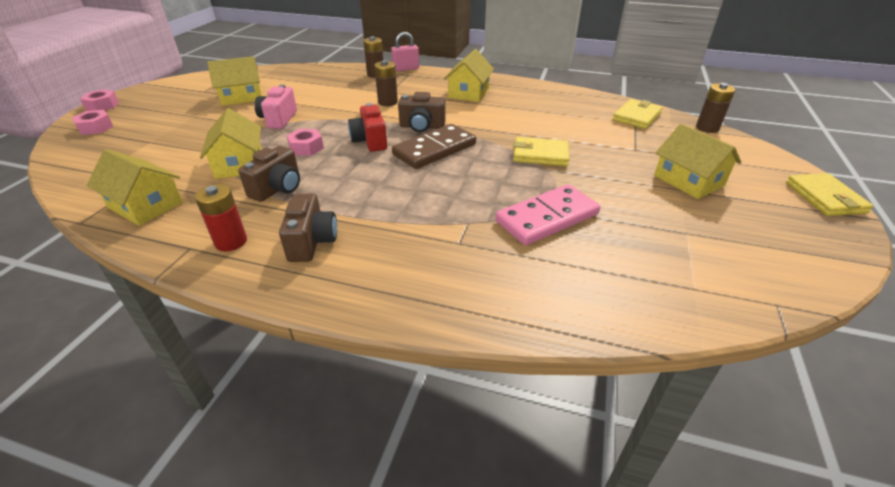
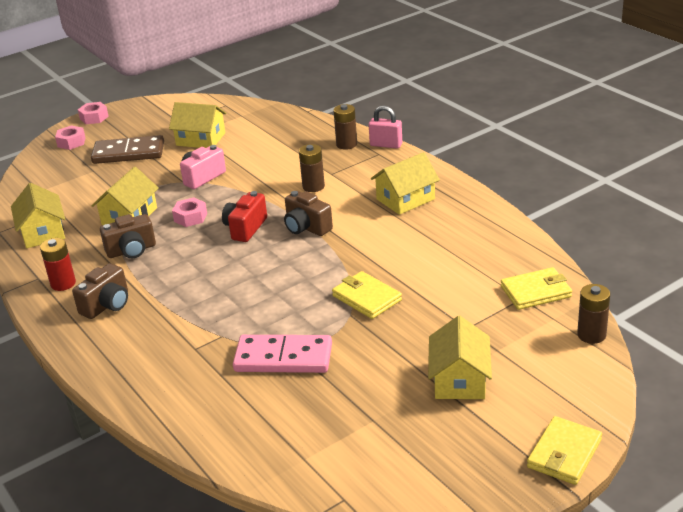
camera: 40 degrees right, 5 degrees down
(434, 149) = (285, 257): brown domino -> brown domino (128, 153)

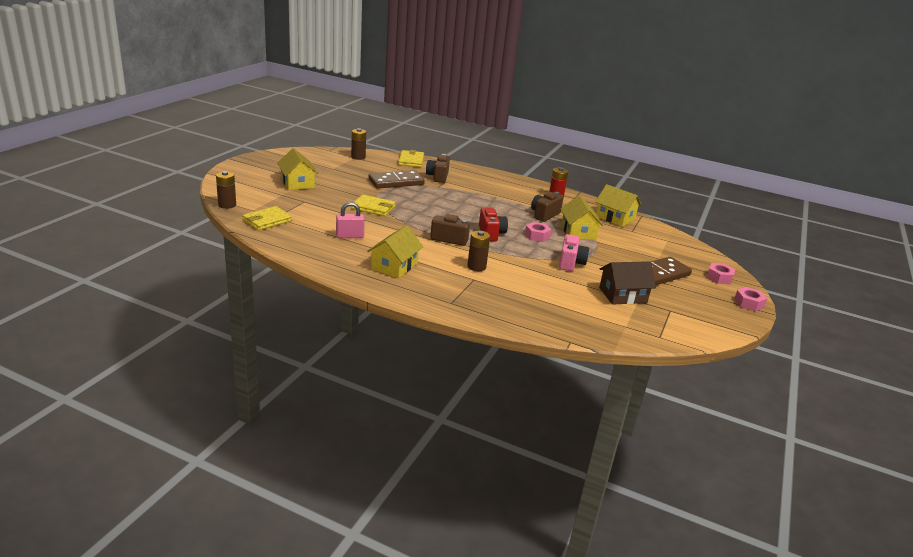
camera: 145 degrees right, 5 degrees down
(107, 305) = (516, 191): brown camera -> brown camera (438, 177)
(201, 139) = (623, 295): yellow house -> brown house
(283, 358) = (396, 182): pink domino -> brown domino
(346, 144) = (489, 308): brown battery -> brown battery (358, 157)
(386, 145) = (452, 312): pink padlock -> pink padlock (350, 236)
(564, 454) = (236, 167): yellow wallet -> yellow wallet (411, 161)

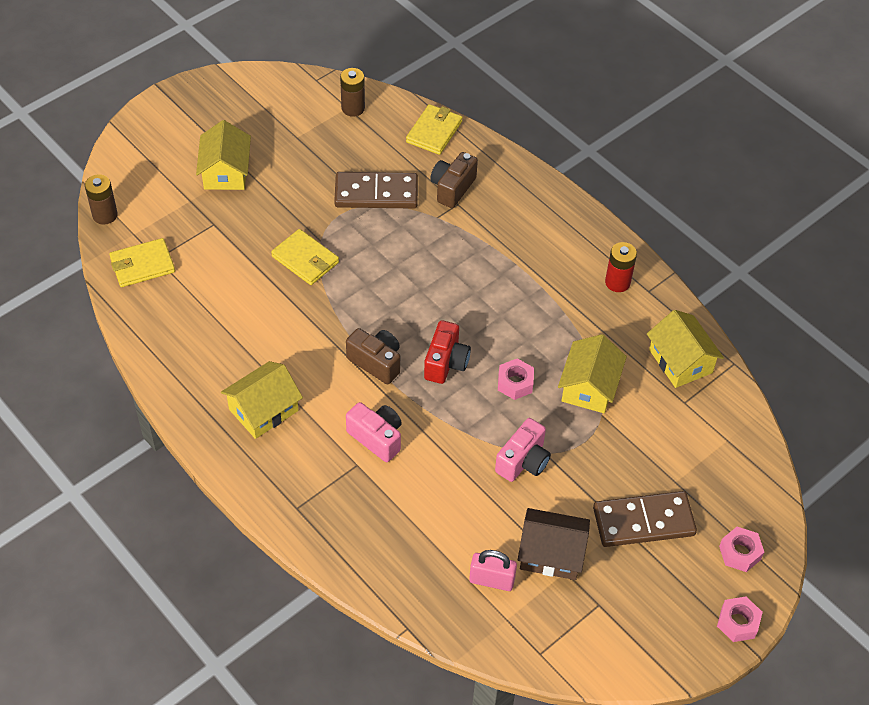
camera: 25 degrees right, 25 degrees up
(350, 236) = (237, 326): pink padlock -> pink padlock (491, 580)
(476, 267) = (377, 438): brown battery -> pink camera
(544, 215) = (564, 329): brown camera -> none

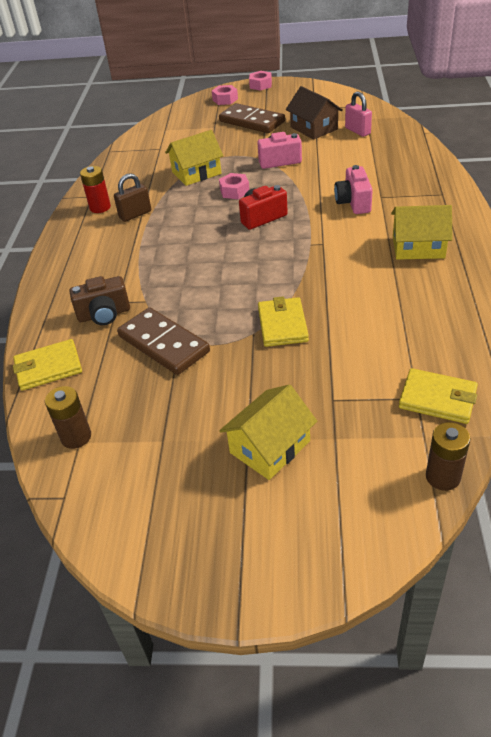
camera: 130 degrees left, 10 degrees down
(376, 362) = (307, 237): brown camera -> none
(571, 294) = (135, 214): none -> brown padlock
(680, 361) = (132, 162): yellow house -> none

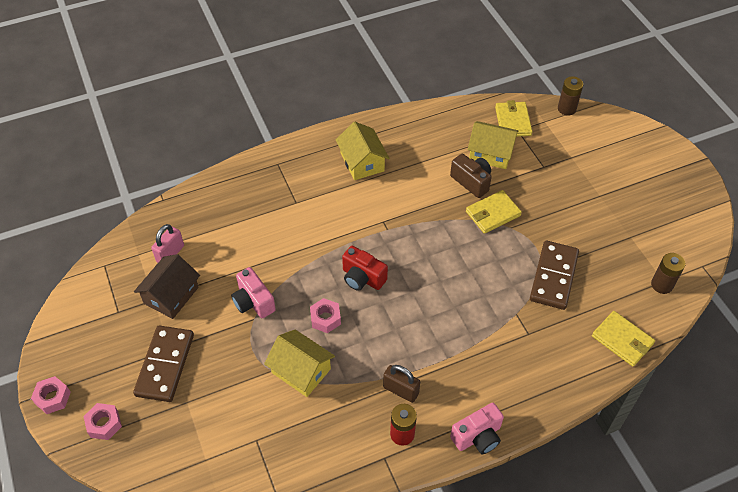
camera: 120 degrees left, 10 degrees up
(104, 314) = (548, 335): brown camera -> brown camera (472, 181)
(270, 447) = (598, 183): yellow house -> yellow house (490, 153)
(353, 202) = (313, 218): pink camera -> pink camera (477, 436)

